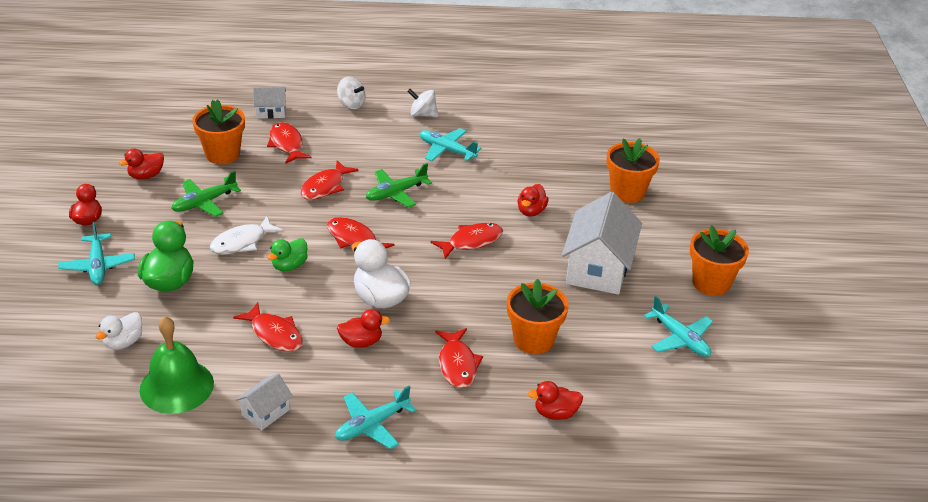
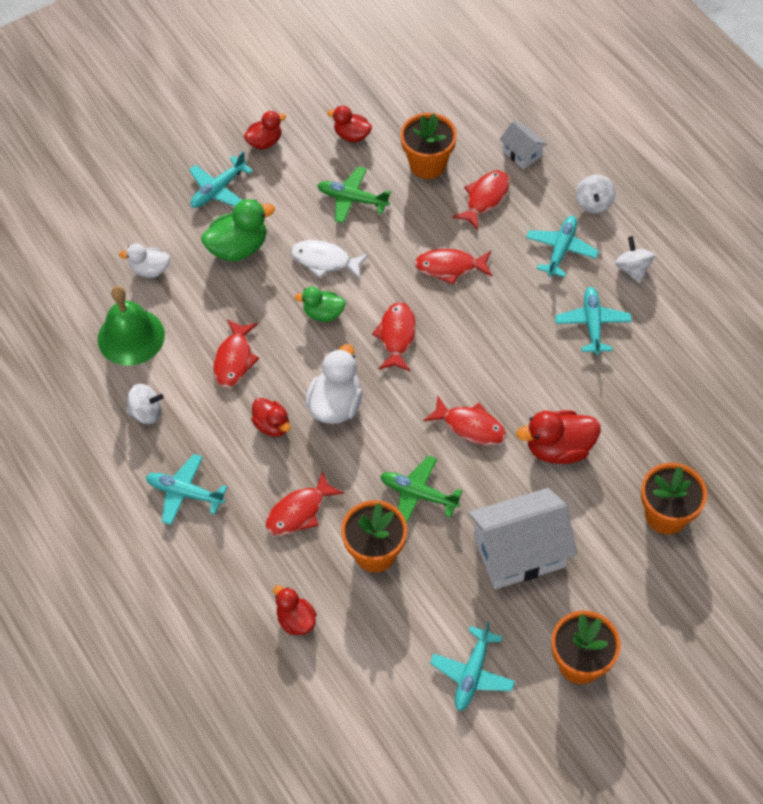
camera: 60 degrees right, 20 degrees up
(265, 412) = (146, 412): white house -> white spinning top
(371, 134) = (561, 249): none -> turquoise plane
(395, 193) = (489, 325): green plane -> green plane (418, 494)
(531, 211) = (558, 448): red duck -> red duck, size x1.60

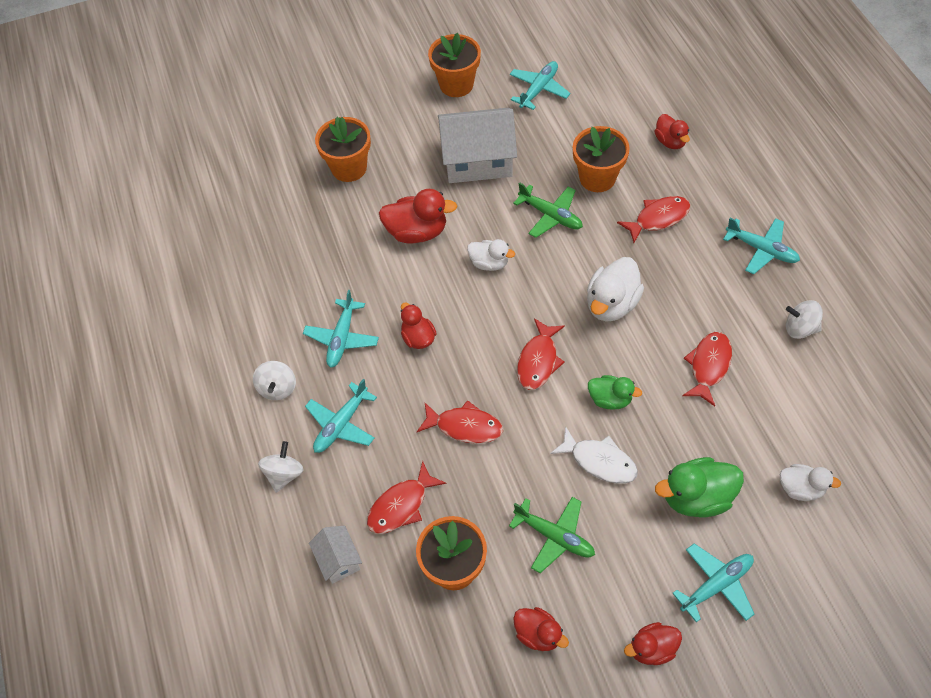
camera: 165 degrees left, 0 degrees up
(131, 337) = (819, 411): green bell -> none
(272, 425) = (675, 295): red duck -> red duck (418, 338)
(470, 426) = (489, 263): red fish -> white duck

